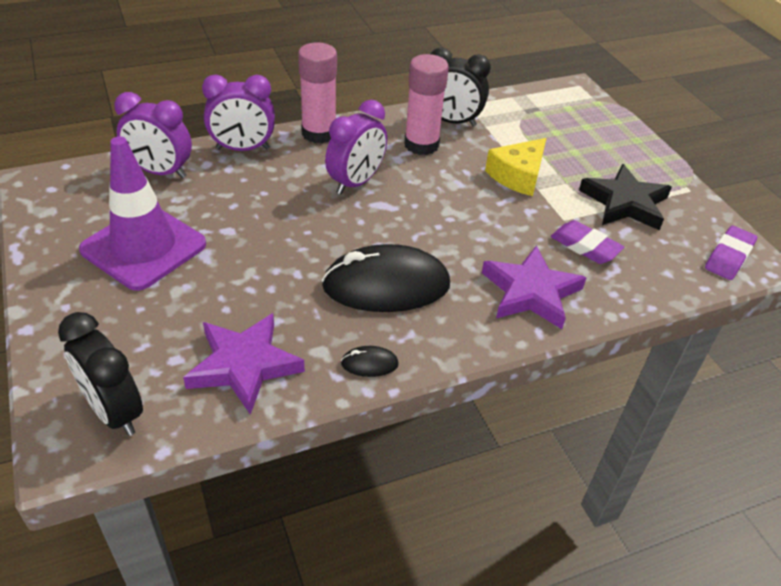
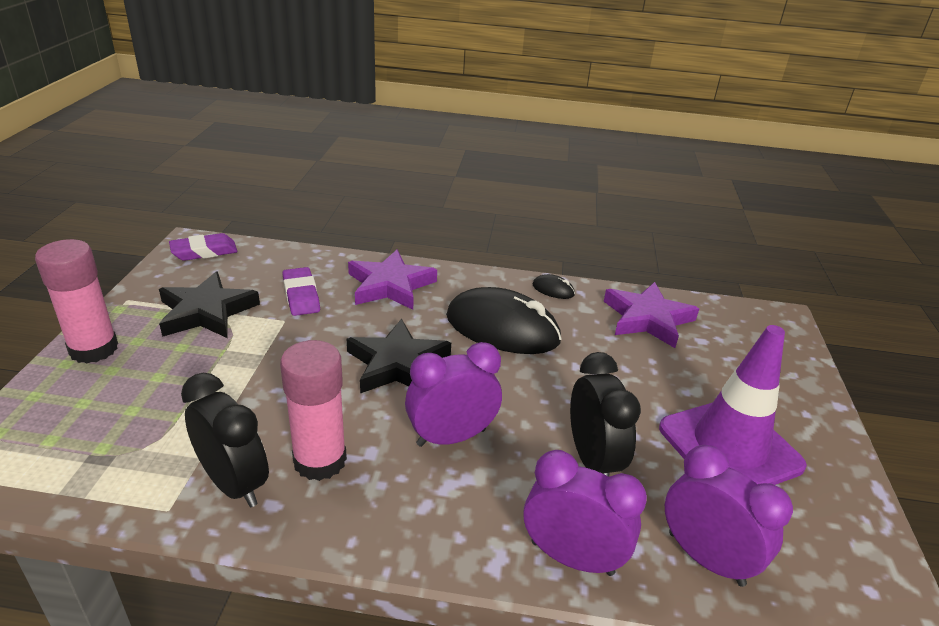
camera: 150 degrees left, 10 degrees down
(114, 412) = (749, 325): black clock -> black clock (592, 460)
(319, 133) = (441, 542): pink glue stick -> pink glue stick (94, 349)
(440, 217) = (398, 364): none -> black star
(518, 176) = (263, 375): yellow cheese -> none

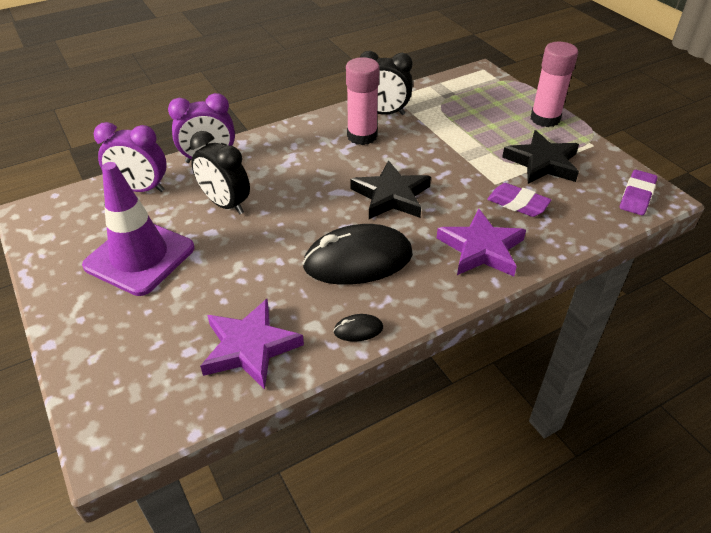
camera: 145 degrees right, 10 degrees up
(451, 437) = (313, 176): purple clock -> none

